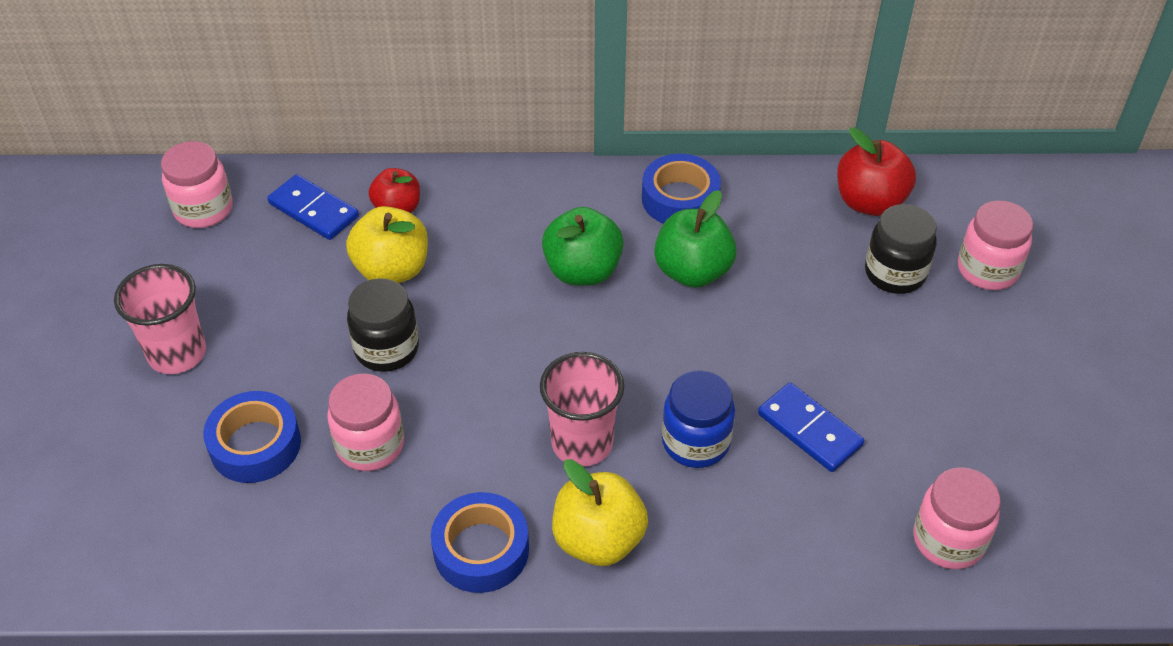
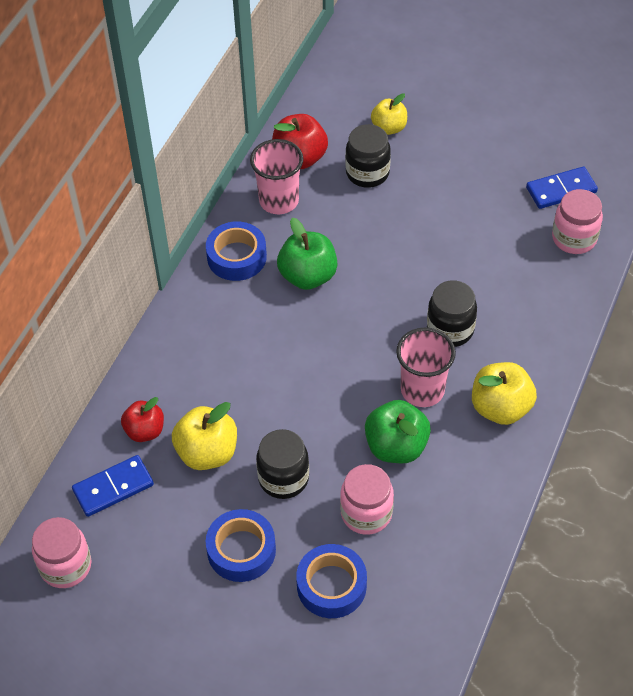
camera: 65 degrees left, 5 degrees up
(177, 353) = (216, 619): pink cup -> pink cup (279, 201)
(481, 550) = (481, 474): blue tape -> blue tape (241, 550)
(582, 271) = (273, 337): green apple -> green apple (396, 447)
(695, 442) = (450, 329): blue jar -> black jar
(809, 430) = (468, 269): blue domino -> blue domino (561, 190)
(987, 270) = (389, 128): pink jar -> yellow apple

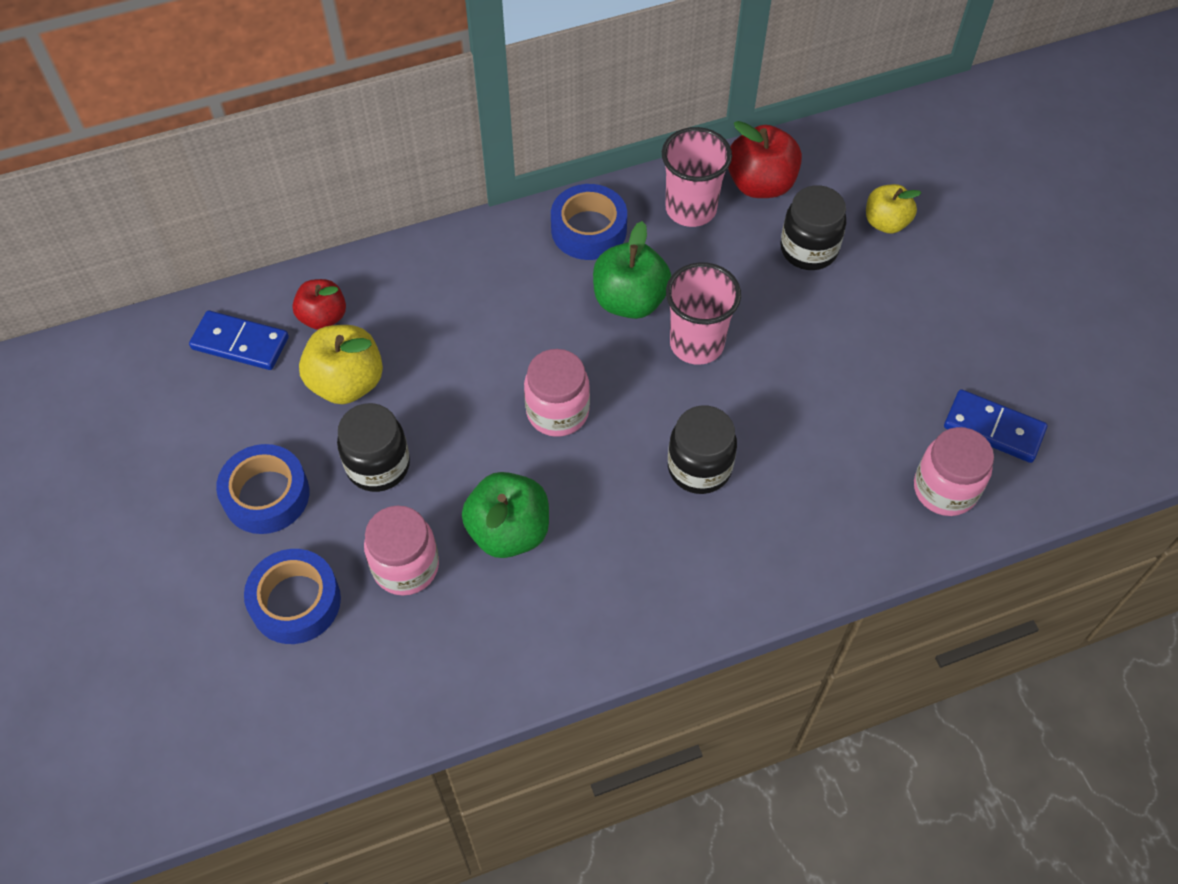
camera: 45 degrees right, 5 degrees up
(65, 566) = (127, 374): pink jar -> pink jar (557, 412)
(422, 390) = (599, 501): pink cup -> pink cup (696, 343)
(500, 408) = (652, 588): yellow apple -> none

